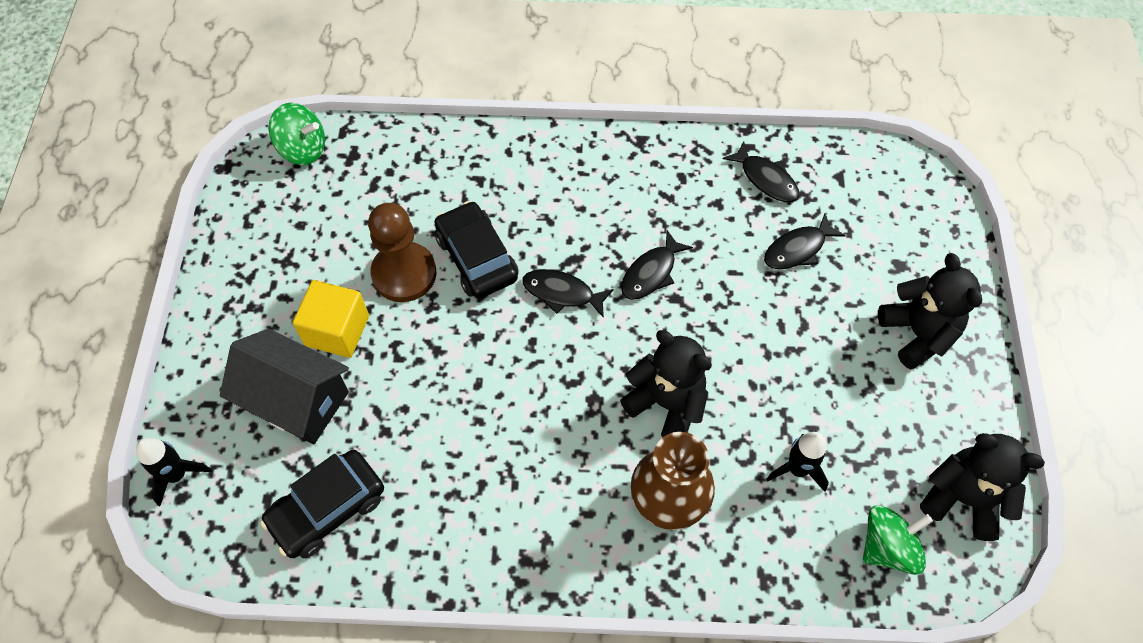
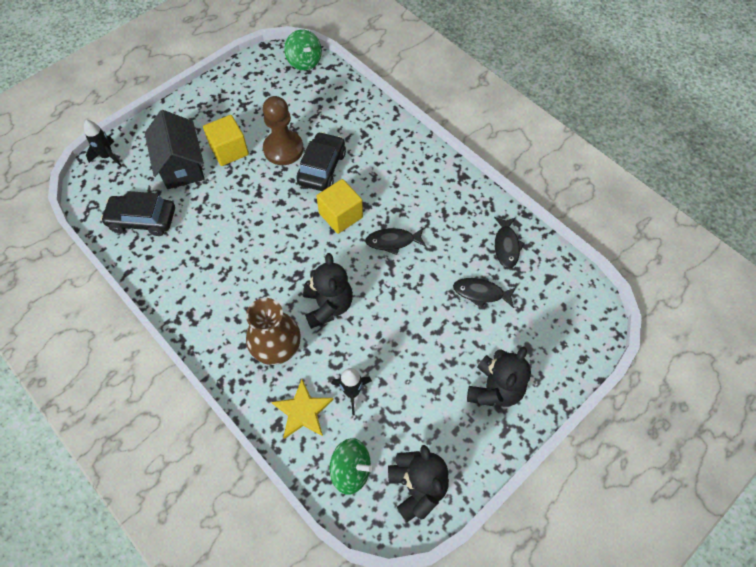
camera: 45 degrees right, 0 degrees up
(562, 293) = (341, 215): black fish -> yellow cube
(774, 538) = (303, 411): none -> yellow star

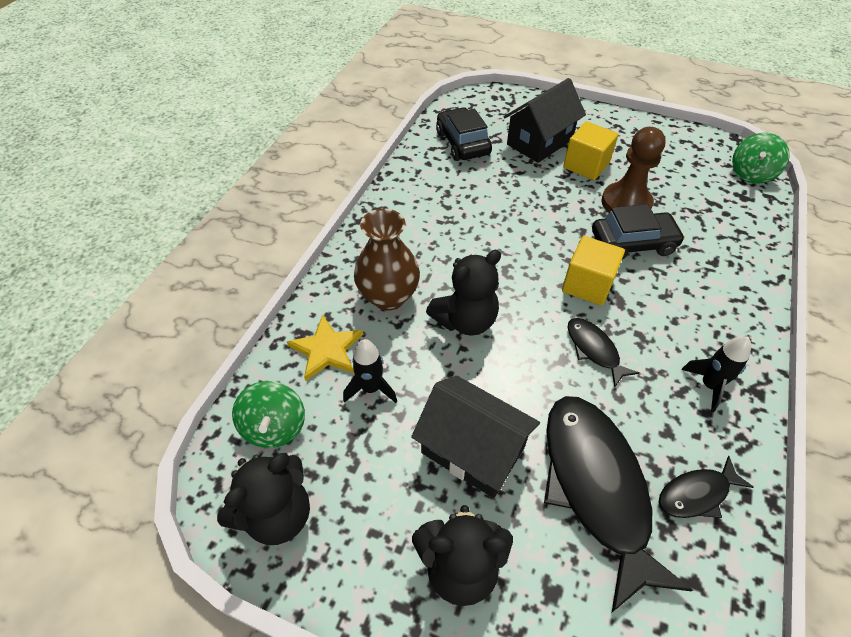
camera: 65 degrees right, 10 degrees down
(107, 156) = (508, 97): black rocket -> black rocket (709, 385)
(428, 348) = (472, 450): none -> black house
(481, 293) = (596, 487): black fish -> black fish, size x2.10

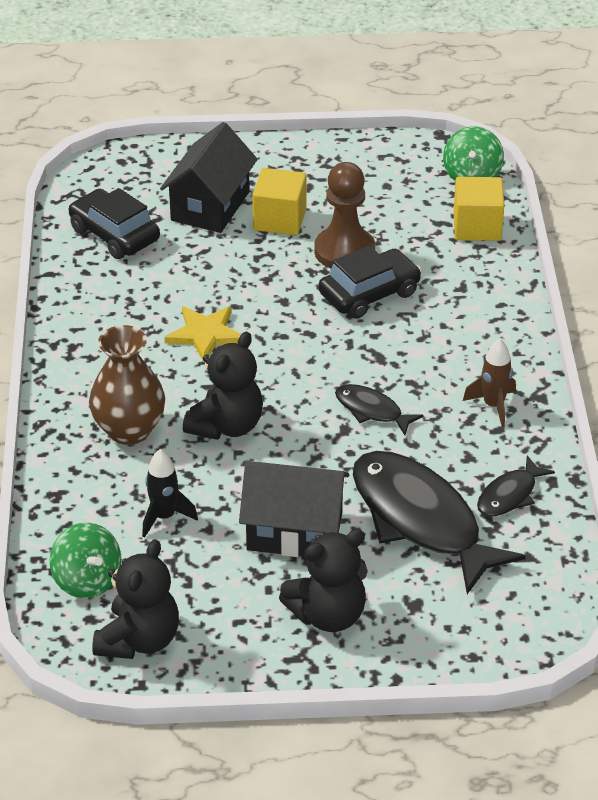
camera: 25 degrees left, 10 degrees down
(326, 350) = (95, 500): yellow star -> yellow star (205, 334)
(587, 285) = (339, 351): yellow cube -> yellow cube (477, 227)
(709, 385) = (493, 406): black rocket -> brown rocket

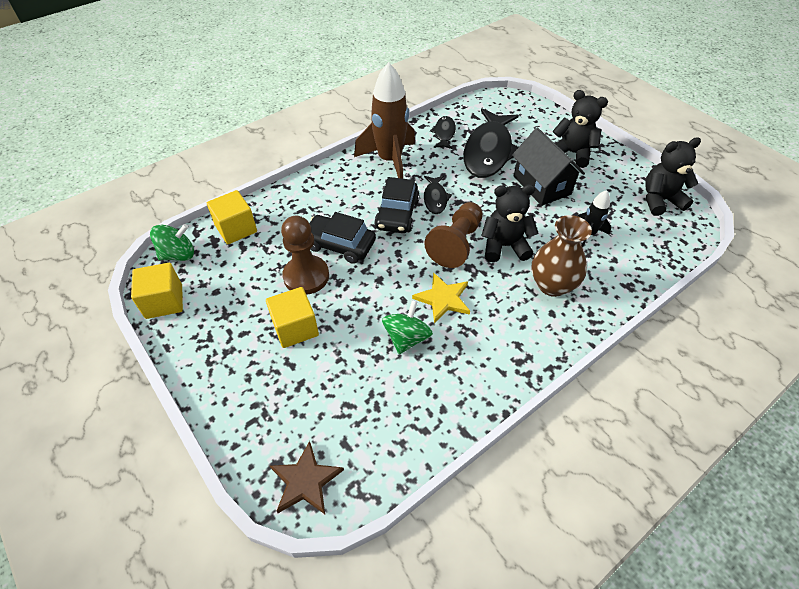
camera: 125 degrees left, 10 degrees up
(87, 580) = (657, 238): green spinning top -> green spinning top (406, 338)
(114, 172) = (305, 481): none -> brown star
(114, 234) = (387, 420): black car -> black car (397, 214)
(210, 206) = (307, 379): black house -> none
(274, 387) = (456, 243): none -> brown pawn
(406, 151) = (164, 301): none -> yellow cube
(493, 406) = (390, 161): brown rocket -> brown rocket, size x2.04
(510, 495) = (444, 133): black fish -> black fish turned 90 degrees counterclockwise

